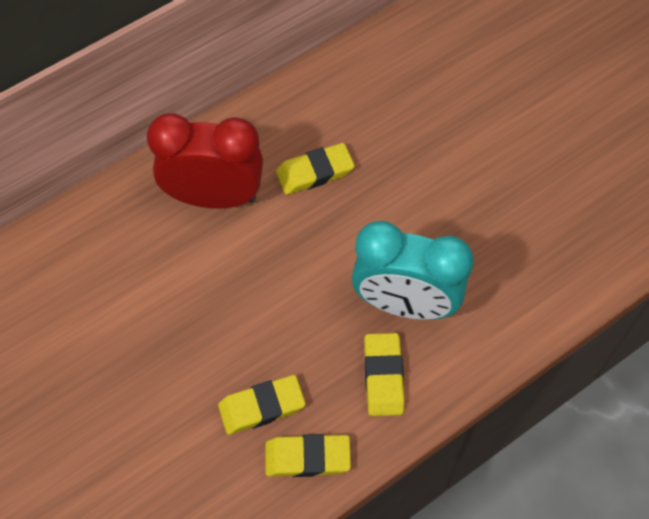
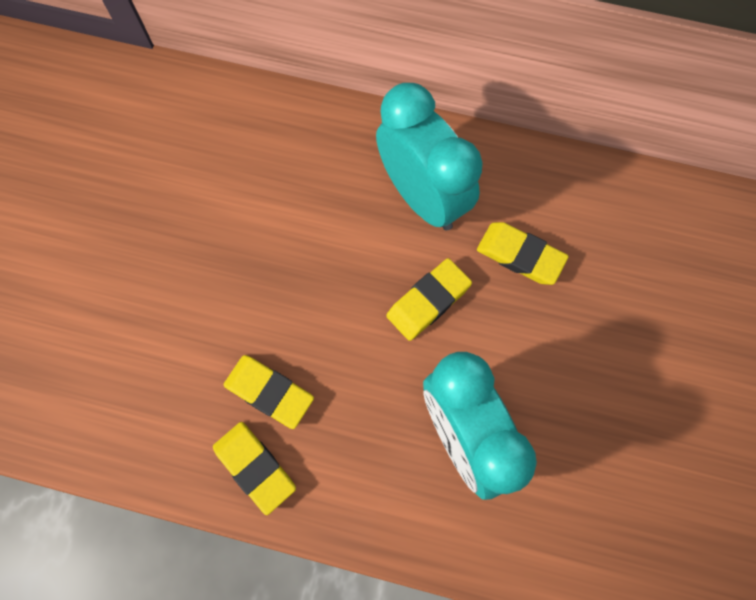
camera: 50 degrees right, 10 degrees up
(214, 197) = (422, 196): red clock -> turquoise clock
(383, 376) = (379, 473): yellow eraser -> yellow eraser (428, 301)

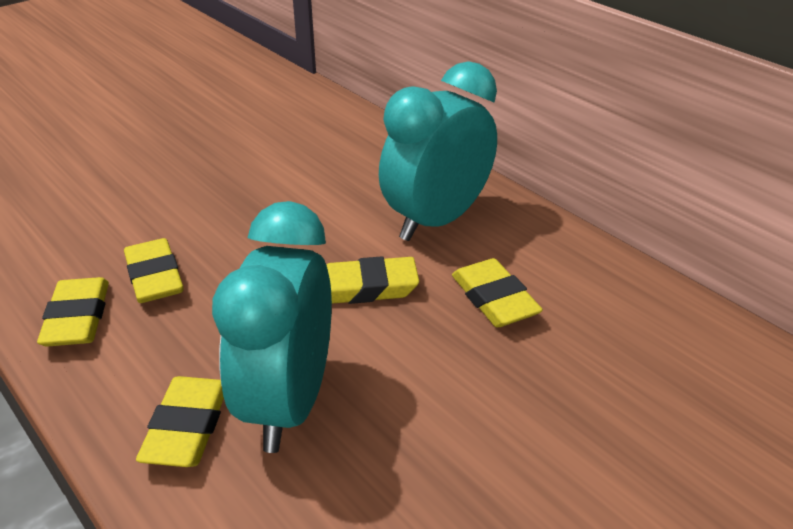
camera: 35 degrees right, 35 degrees down
(420, 497) = (187, 427): none -> yellow eraser
(422, 196) = (436, 220): turquoise clock -> turquoise clock turned 135 degrees counterclockwise

